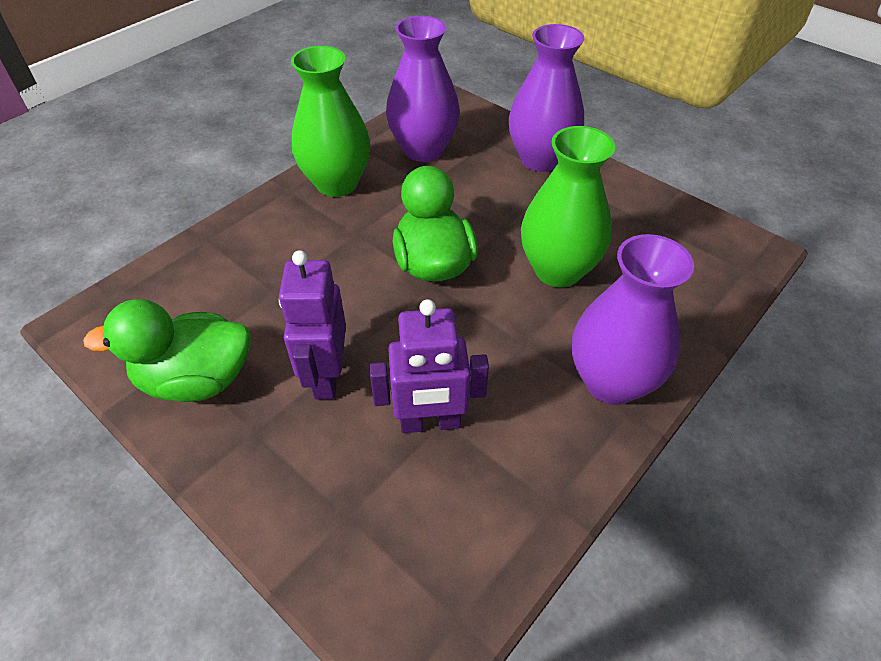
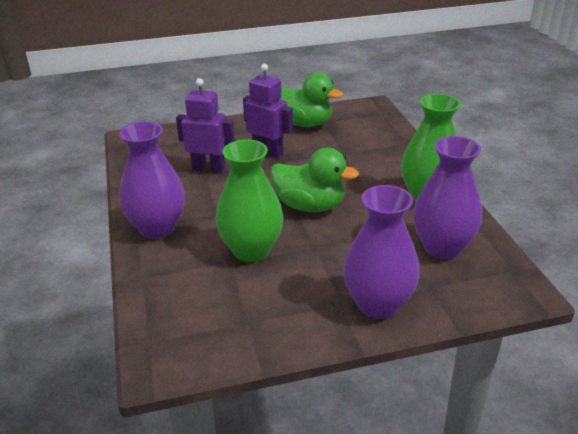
camera: 125 degrees right, 15 degrees down
(197, 379) = (304, 123): green duck -> green duck turned 90 degrees clockwise
(430, 423) = (209, 168): purple robot -> purple robot turned 75 degrees clockwise

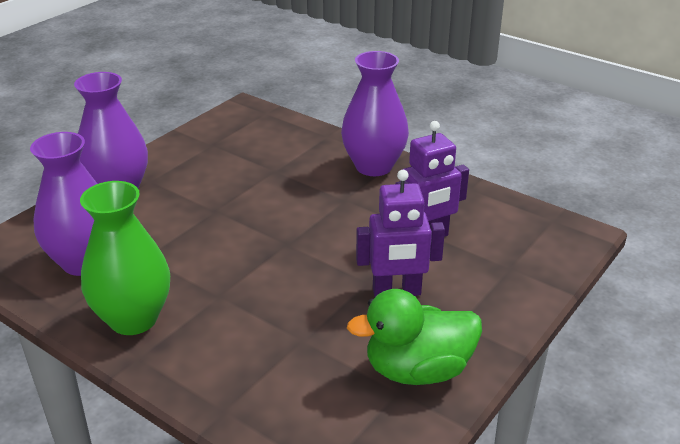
camera: 140 degrees right, 0 degrees up
(251, 250) = (268, 184): green vase -> none
(310, 206) = (262, 245): green duck -> none

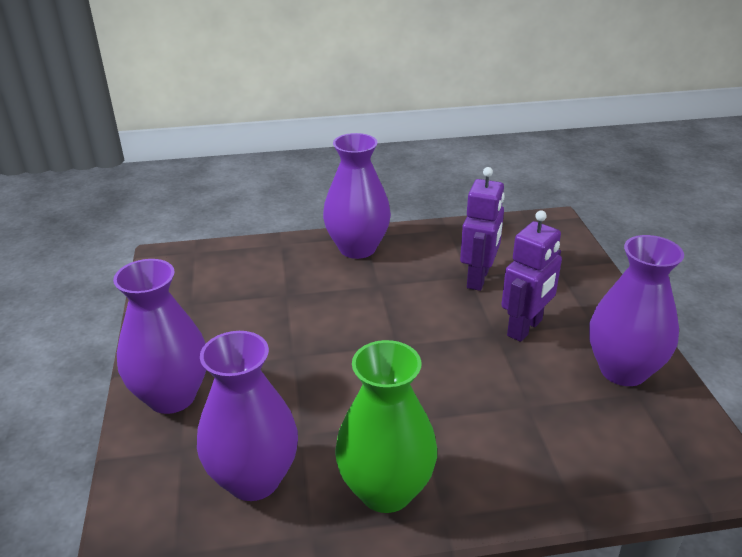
camera: 45 degrees left, 0 degrees up
(417, 370) = (623, 370): green duck -> purple vase

